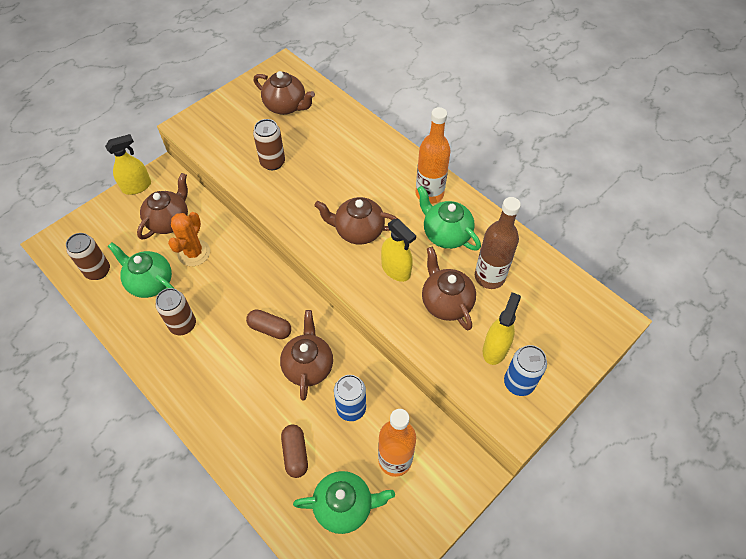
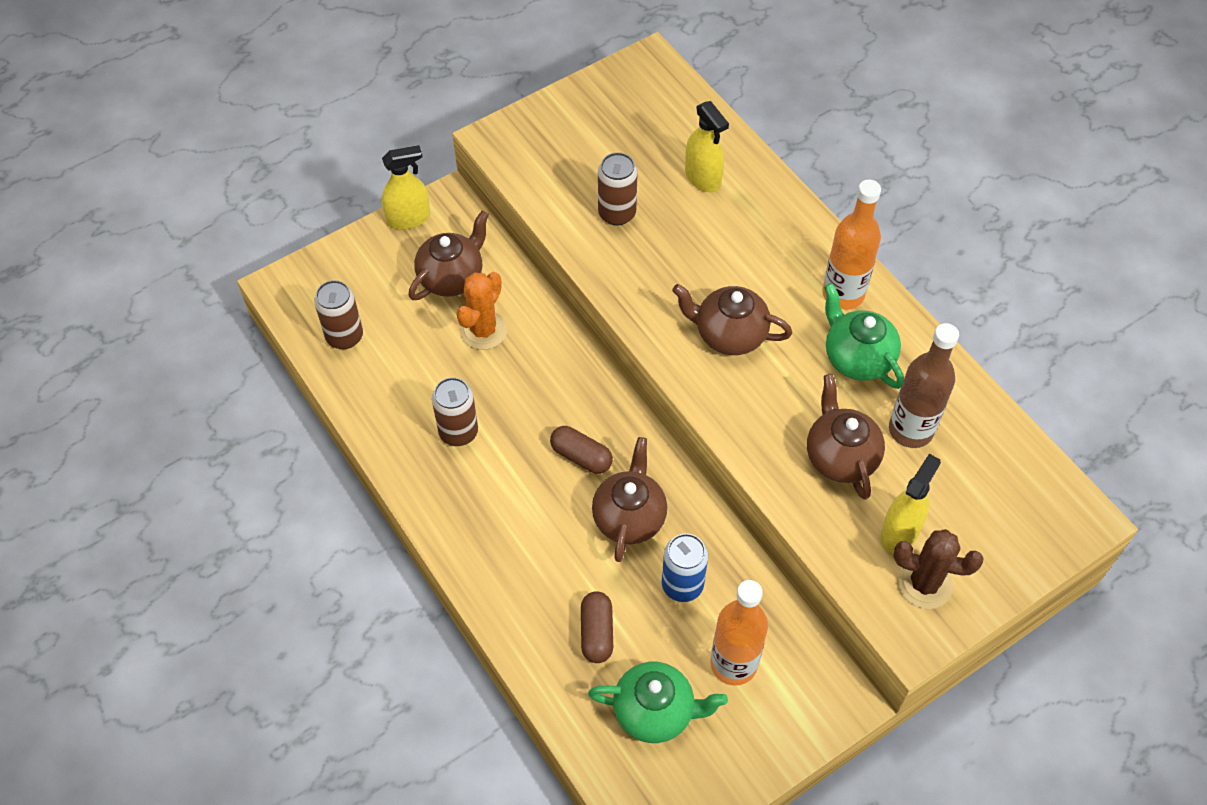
camera: 10 degrees right, 0 degrees up
(150, 282) = (417, 364): green teapot -> none
(286, 106) = (647, 128): brown teapot -> none
(396, 269) = (775, 399): yellow spray bottle -> yellow spray bottle (703, 177)
(518, 383) = (924, 583): blue can -> brown cactus

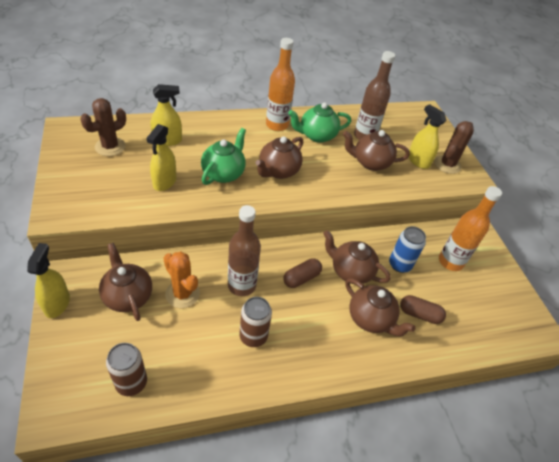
camera: 75 degrees left, 10 degrees down
(530, 389) = (242, 285): none -> brown bottle
(555, 566) = (371, 319): none -> brown teapot
(617, 213) = (164, 182): brown can -> yellow spray bottle
(645, 124) = (110, 147): none -> brown cactus
(655, 712) = (472, 305): green teapot -> green teapot (223, 173)

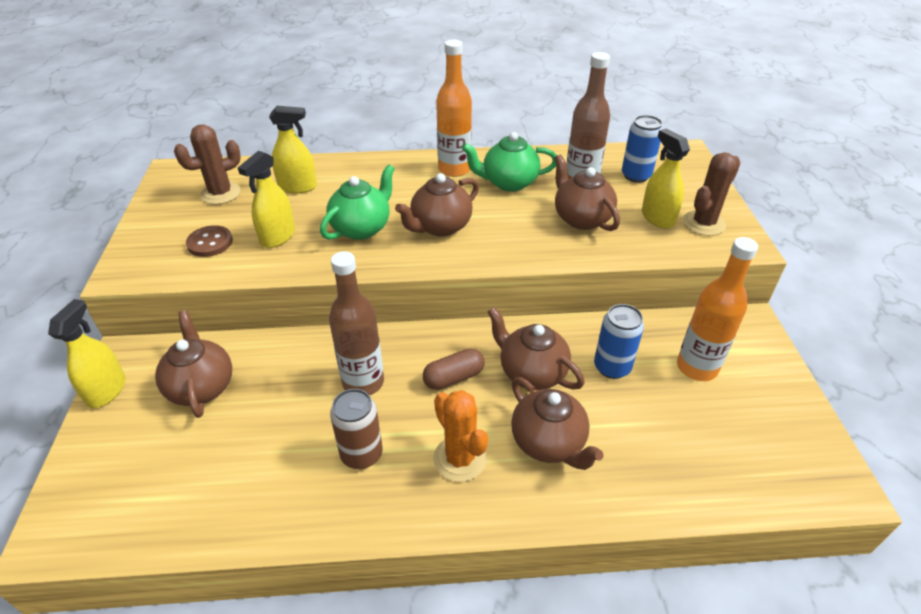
camera: 15 degrees right, 5 degrees down
(115, 188) = (210, 243): none -> brown button
(131, 383) = (171, 504): brown can -> none
(182, 294) = (276, 388): orange cactus -> orange cactus (460, 458)
(370, 163) = (581, 218): brown teapot -> brown teapot turned 45 degrees clockwise
(399, 129) = (636, 176): none -> blue can
(419, 314) = (630, 442): brown capsule -> none

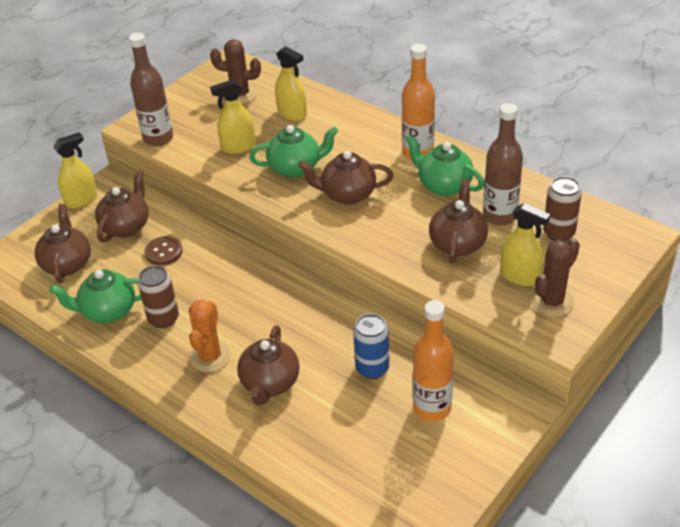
camera: 45 degrees right, 0 degrees up
(210, 243) = (197, 130): brown button -> brown button (163, 252)
(285, 490) = (108, 311): none -> green teapot
(363, 382) = (210, 278): brown bottle -> brown bottle (158, 138)
(453, 378) = (264, 309): brown capsule -> none
(531, 372) = (315, 337): brown teapot -> brown teapot (67, 264)
(636, 176) = (558, 233): blue can -> brown can
(657, 218) = (520, 276): yellow spray bottle -> yellow spray bottle turned 105 degrees clockwise
(703, 223) = (552, 302): brown cactus -> brown cactus turned 45 degrees counterclockwise

